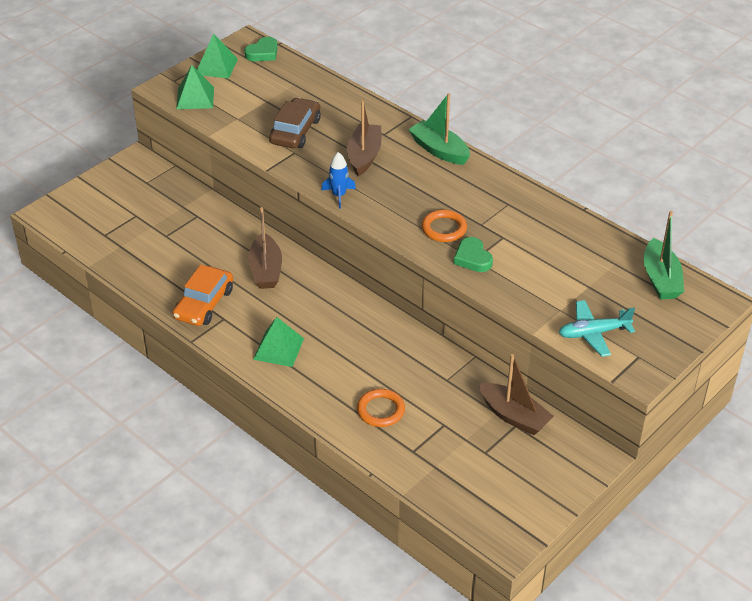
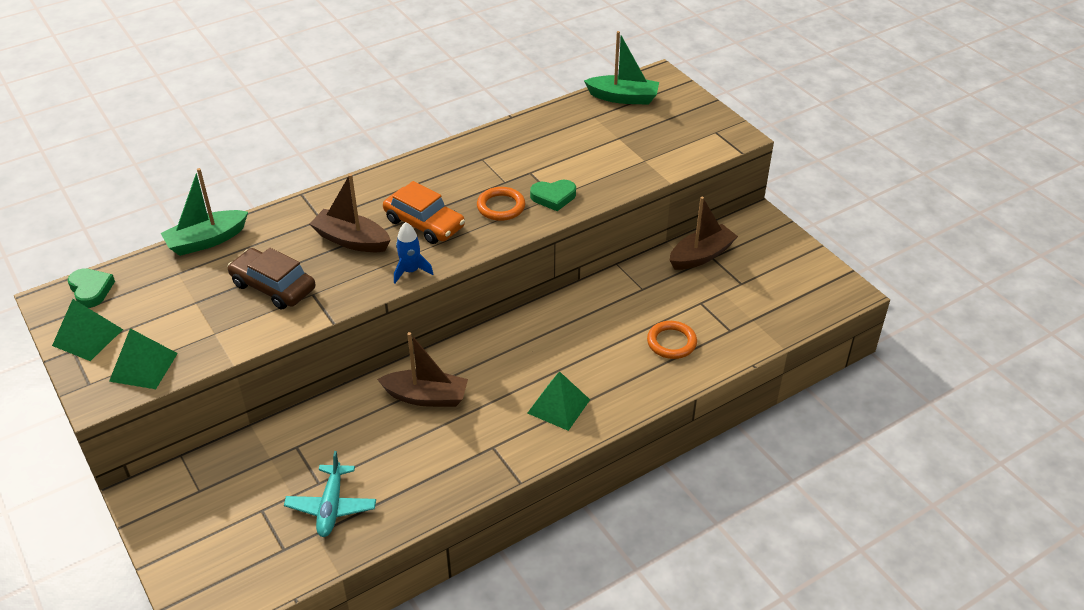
camera: 75 degrees left, 0 degrees up
(204, 304) = (461, 461): orange car -> orange car (424, 223)
(439, 150) = (372, 185): green boat -> green boat (206, 240)
(593, 333) = (680, 149): turquoise plane -> turquoise plane (331, 506)

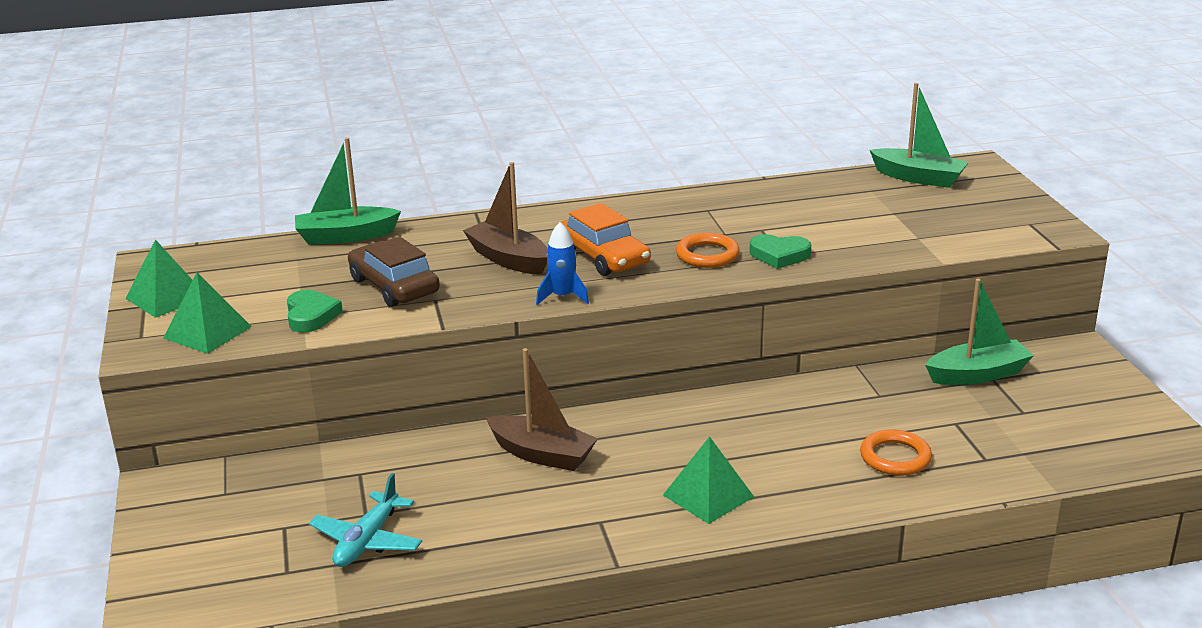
camera: 20 degrees right, 15 degrees down
(91, 290) = (197, 259): green heart -> green heart (311, 316)
(701, 255) = (977, 374): brown boat -> green boat

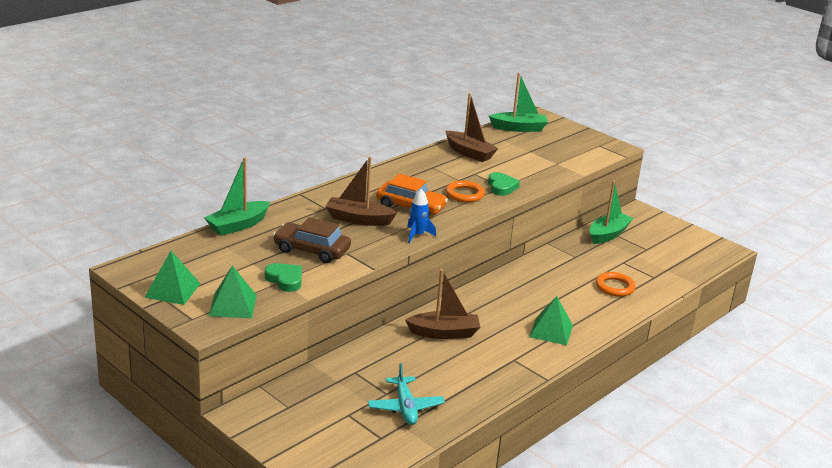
camera: 35 degrees left, 0 degrees up
(779, 255) = (501, 187): green heart -> green heart turned 75 degrees counterclockwise
(790, 200) = (469, 153): none -> brown boat

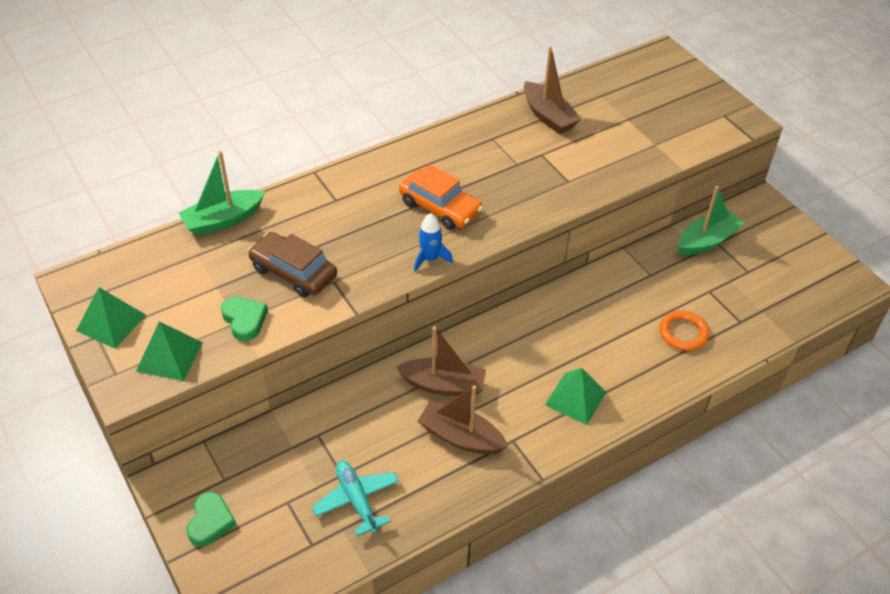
camera: 15 degrees right, 20 degrees up
(358, 219) = (368, 223): brown boat -> brown boat (460, 437)
(405, 407) = (357, 500): turquoise plane -> turquoise plane turned 150 degrees clockwise
(464, 194) = (515, 191): orange ring -> none
(501, 187) = (567, 182): green heart -> green heart (210, 522)
(519, 128) = (629, 76): green boat -> none

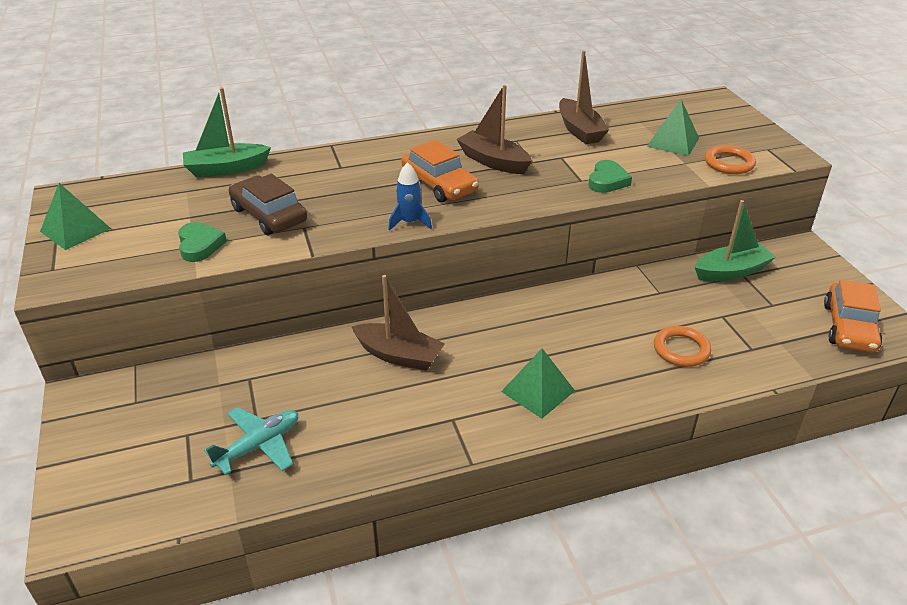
camera: 15 degrees right, 10 degrees down
(169, 356) = (110, 263): green pyramid -> green pyramid (673, 142)
(210, 522) = (100, 438): green heart -> green heart (607, 181)
(357, 500) = (259, 446): turquoise plane -> turquoise plane turned 60 degrees clockwise
(460, 437) = (397, 406): brown boat -> brown boat (493, 161)
(694, 139) = (729, 163): none -> orange ring
(814, 284) = (849, 327): none -> orange car

